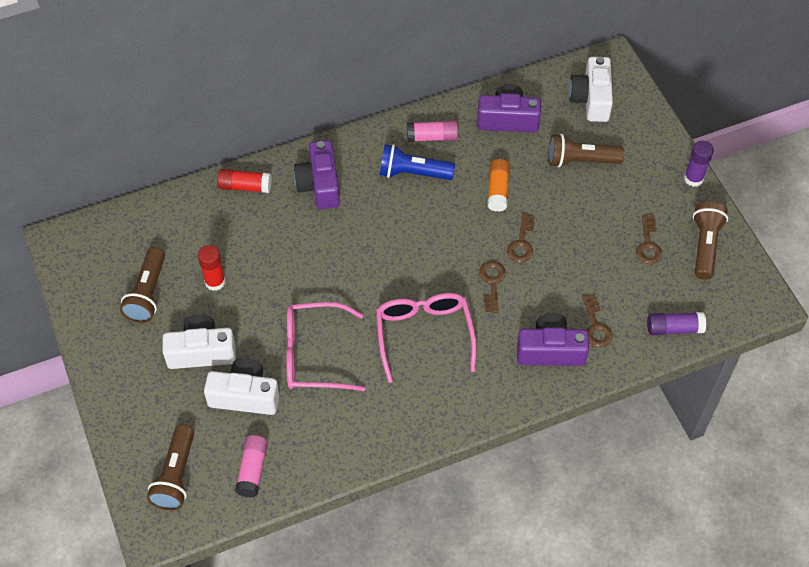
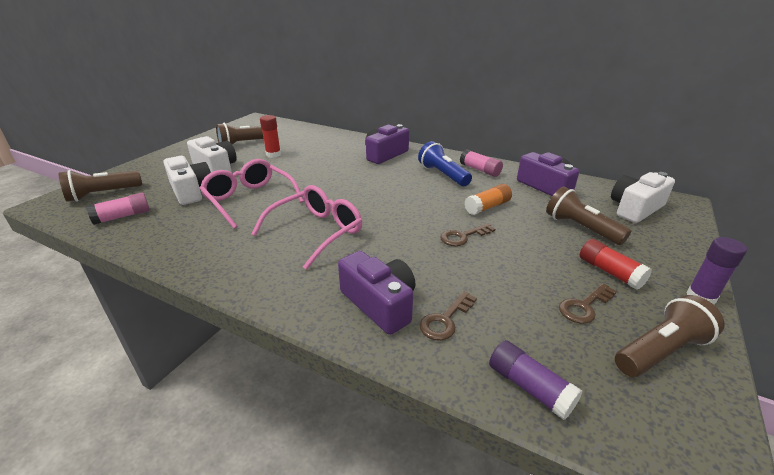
camera: 50 degrees right, 25 degrees down
(245, 186) = (350, 140): red glue stick -> red glue stick (609, 272)
(492, 283) = (405, 240): brown key -> none

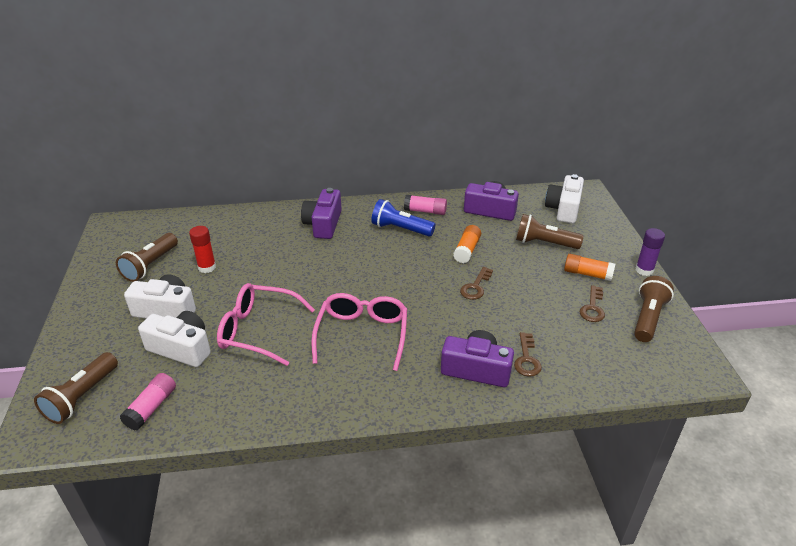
camera: 35 degrees left, 5 degrees up
(529, 387) = (606, 376): purple glue stick -> none
(609, 272) = (587, 274): red glue stick -> orange glue stick

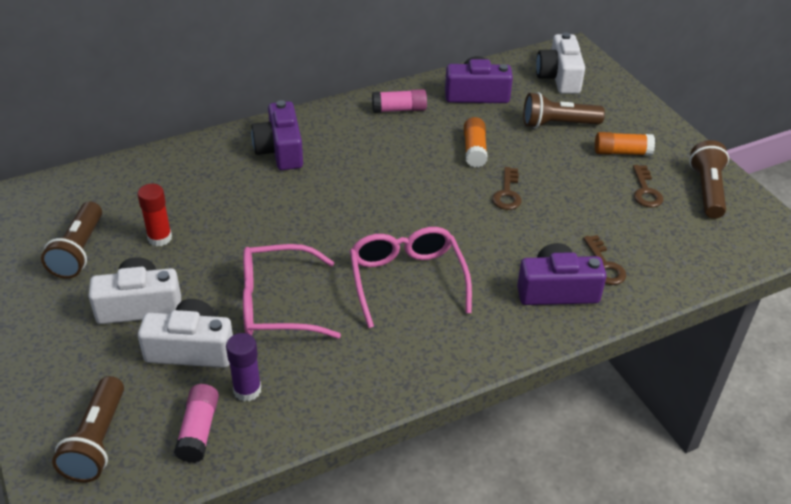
camera: 20 degrees left, 5 degrees up
(401, 229) = (381, 138): blue flashlight -> none
(644, 270) = (679, 135): purple glue stick -> purple glue stick (247, 390)

